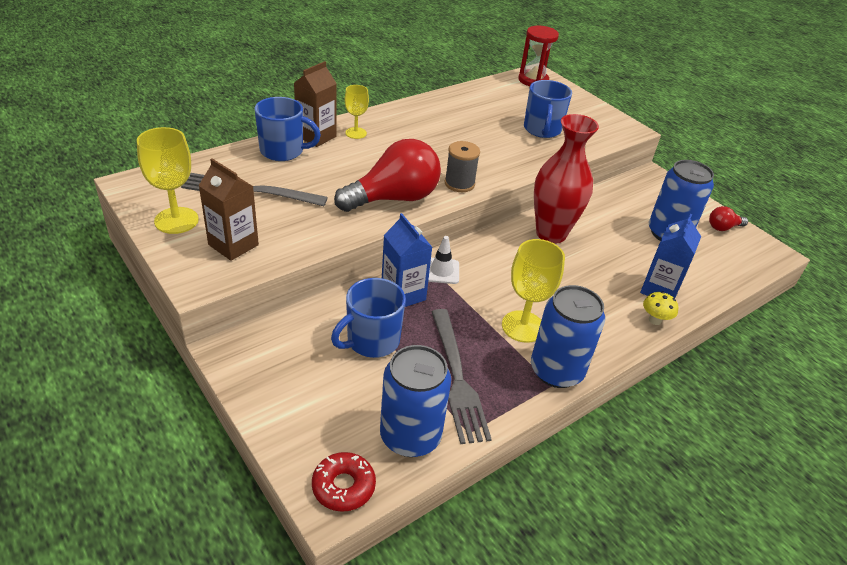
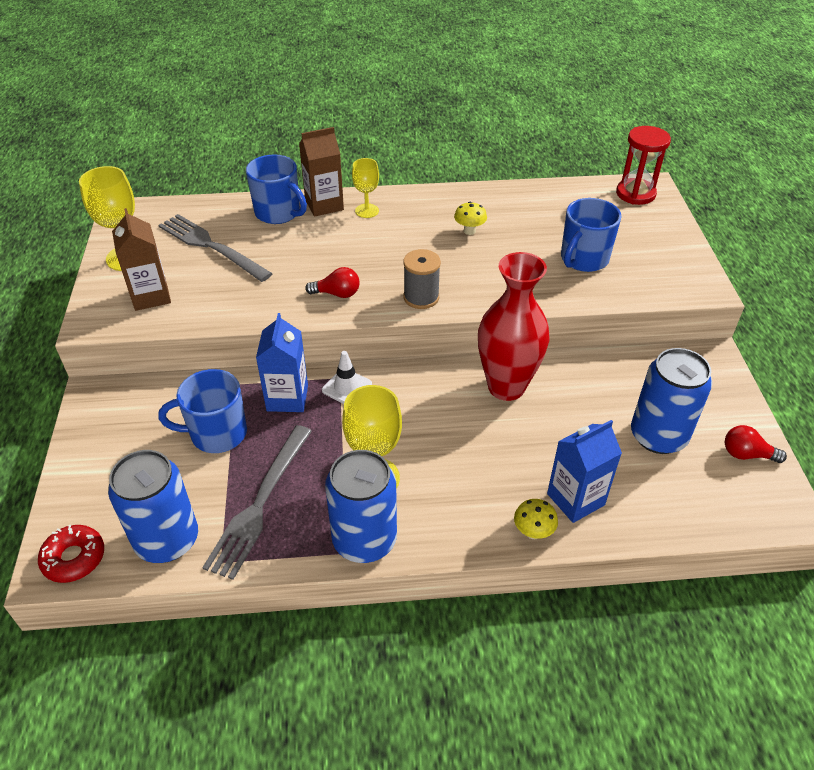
camera: 35 degrees right, 5 degrees up
(394, 198) = (337, 294): red light bulb -> red light bulb, size x0.45
(447, 129) = (469, 231): none -> yellow mushroom

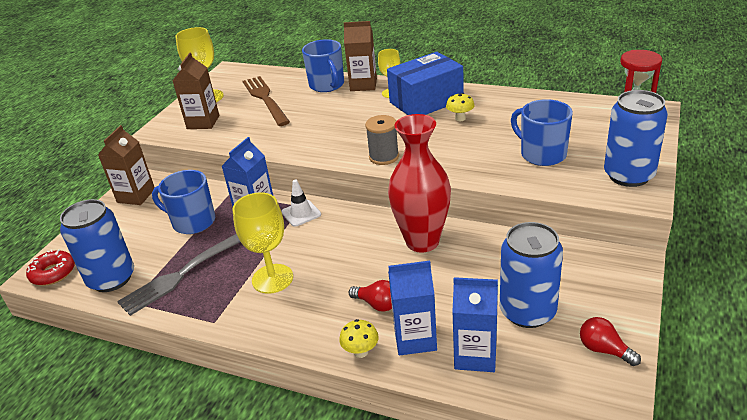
camera: 30 degrees right, 10 degrees down
(106, 418) = (136, 196): none -> brown carton
(211, 246) = (265, 99): grey fork -> brown fork
(337, 294) = (324, 143): red light bulb -> red light bulb (377, 304)
(364, 540) = (232, 317): blue can -> blue can (628, 175)
(415, 215) = (426, 101): none -> blue box
(583, 259) = (542, 154): blue mug -> blue mug turned 75 degrees clockwise
(643, 498) = (475, 355): none -> blue carton

